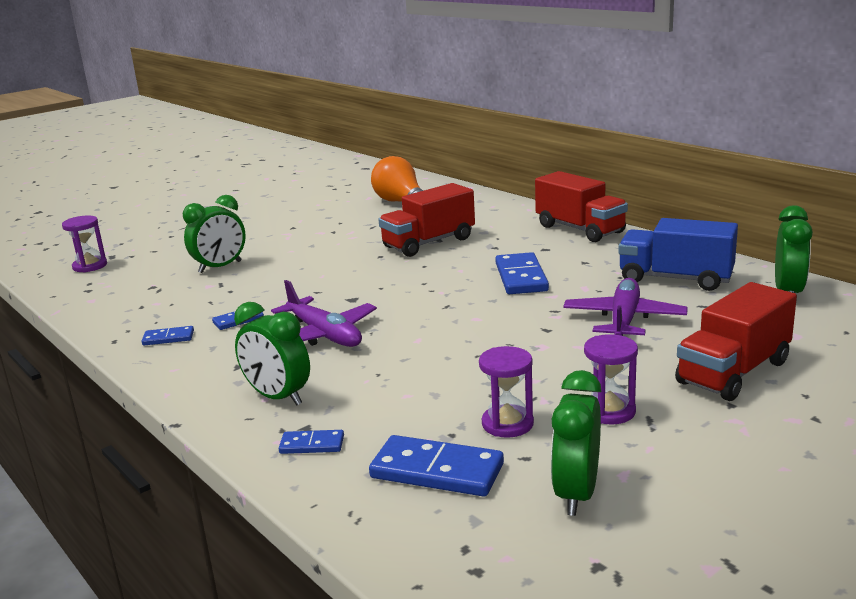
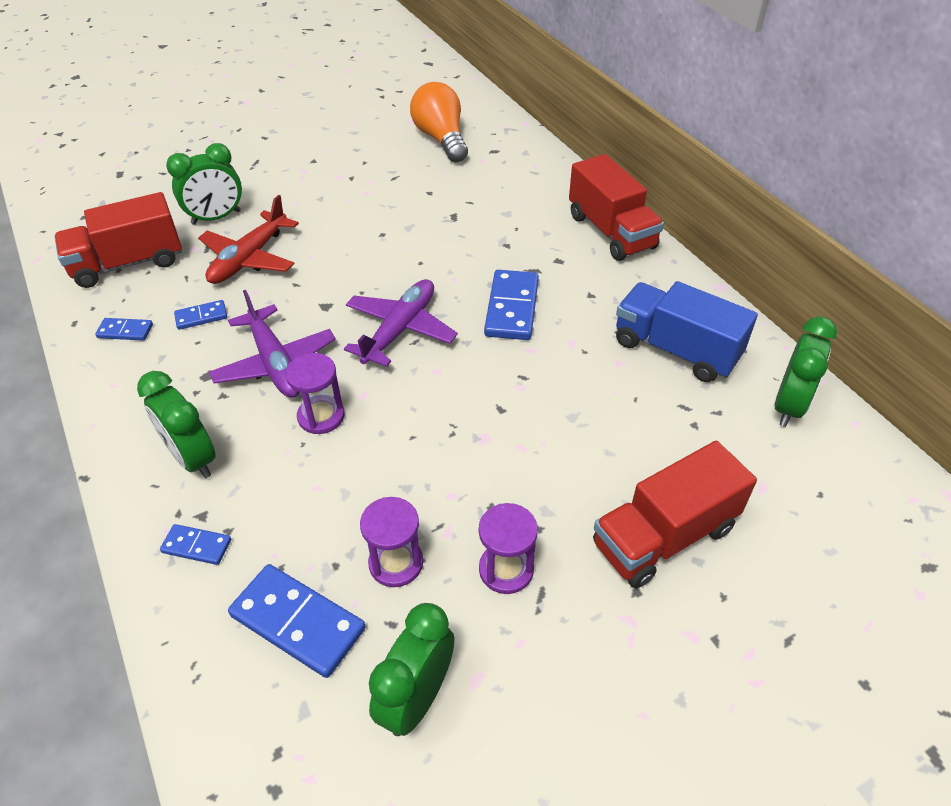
camera: 10 degrees right, 25 degrees up
(90, 266) = (93, 186): purple hourglass -> purple hourglass (321, 416)
(265, 284) = (249, 258): none -> red plane
(429, 243) = (441, 221): red truck -> red truck (128, 263)
(624, 320) = (588, 412): purple plane -> purple plane (400, 329)

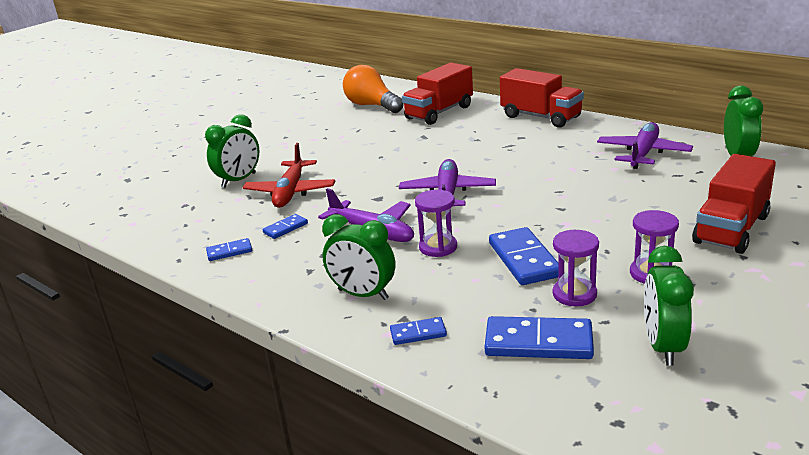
camera: 20 degrees left, 20 degrees down
(128, 263) = (191, 219): red truck -> red truck (439, 112)
(512, 308) = (515, 164): blue domino -> blue domino (524, 259)
(675, 350) = (643, 154): blue truck -> purple plane

